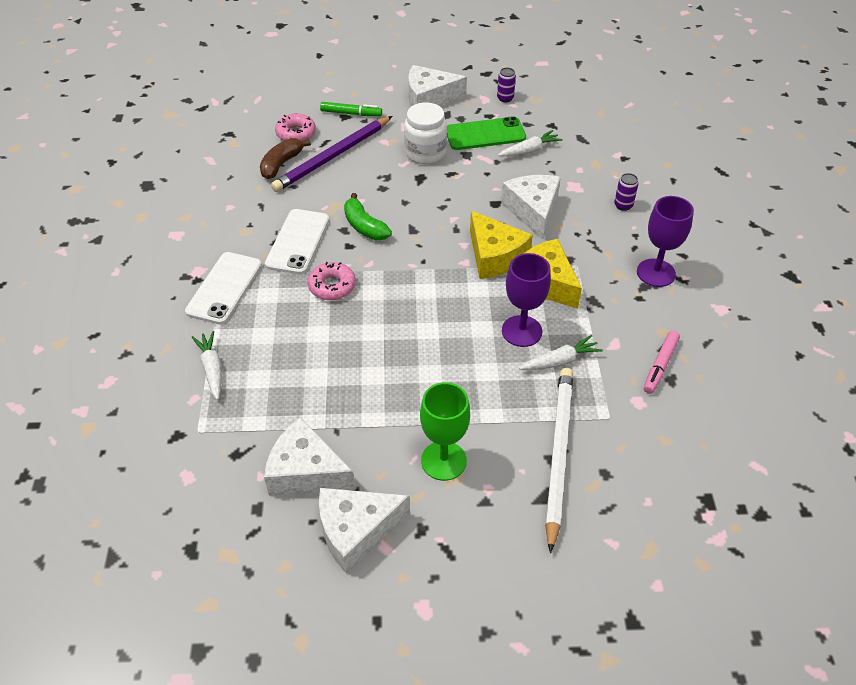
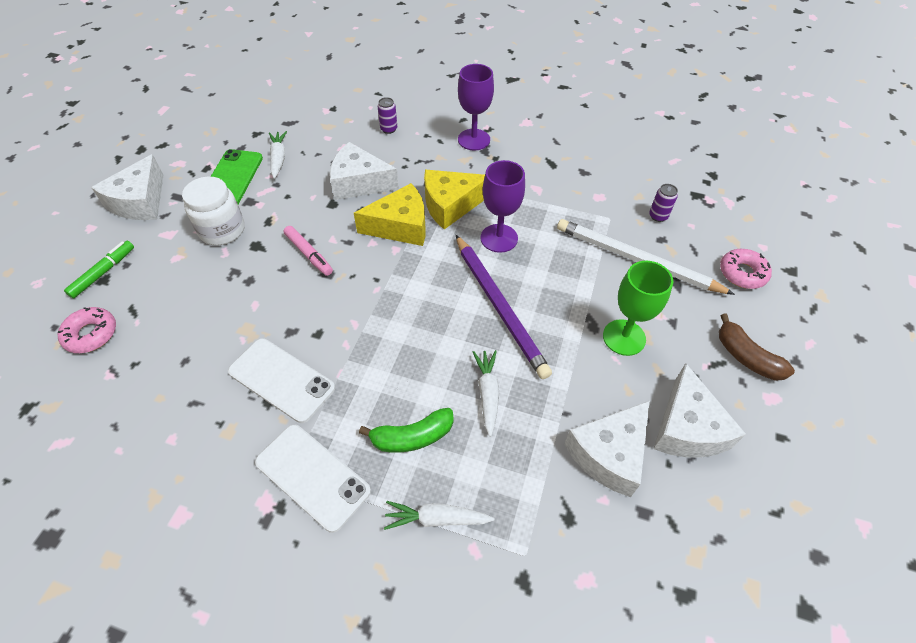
camera: 70 degrees left, 5 degrees up
(281, 164) = (136, 363): brown banana -> brown banana (746, 357)
(332, 286) = (369, 365): pink donut -> pink donut (742, 273)
(333, 157) = (164, 309): purple pencil -> purple pencil (499, 306)
(364, 226) = (297, 312): green banana -> green banana (412, 437)
(505, 98) = (191, 149): purple can -> purple can (658, 216)
(560, 361) = (542, 226): white carrot -> white carrot (487, 393)
(660, 365) = (568, 172): pink marker -> pink marker (309, 254)

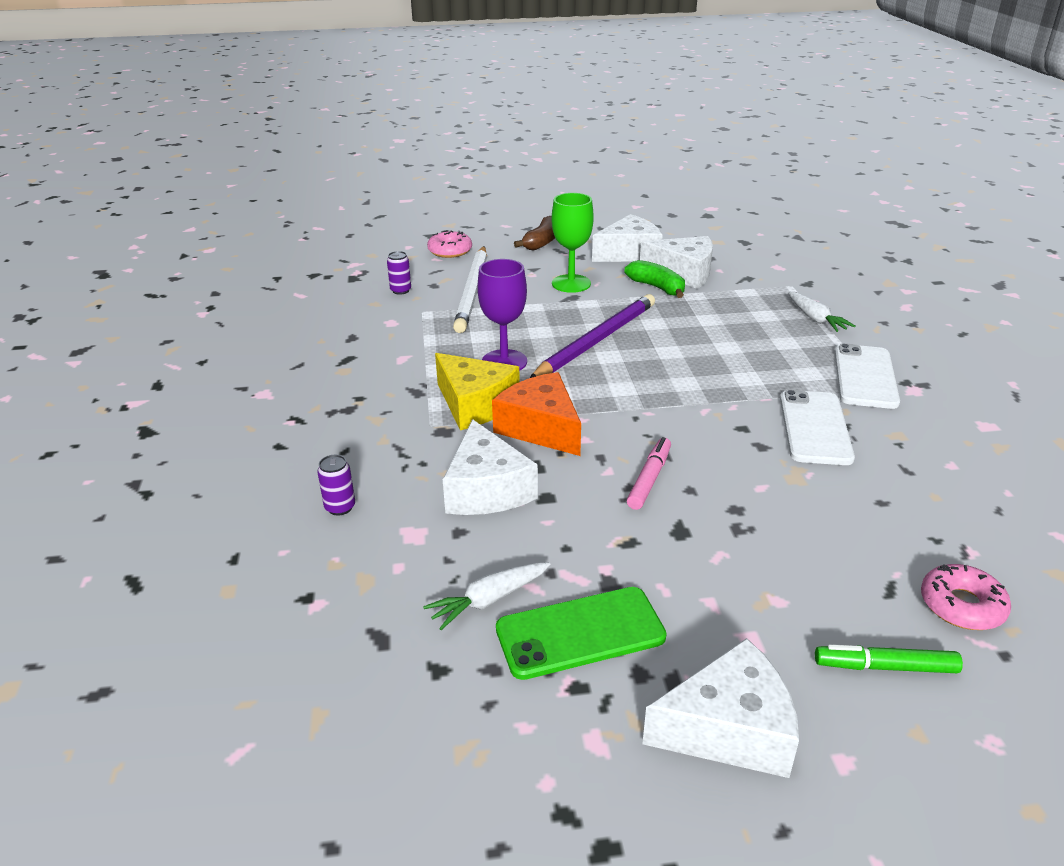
camera: 115 degrees left, 20 degrees down
(222, 230) = (687, 580): white jar -> none
(400, 226) = (541, 428): yellow cheese -> orange cheese
(412, 437) = (772, 345): green banana -> green banana (657, 287)
(474, 140) = (327, 423): purple goblet -> none
(487, 393) = (693, 325): white carrot -> none

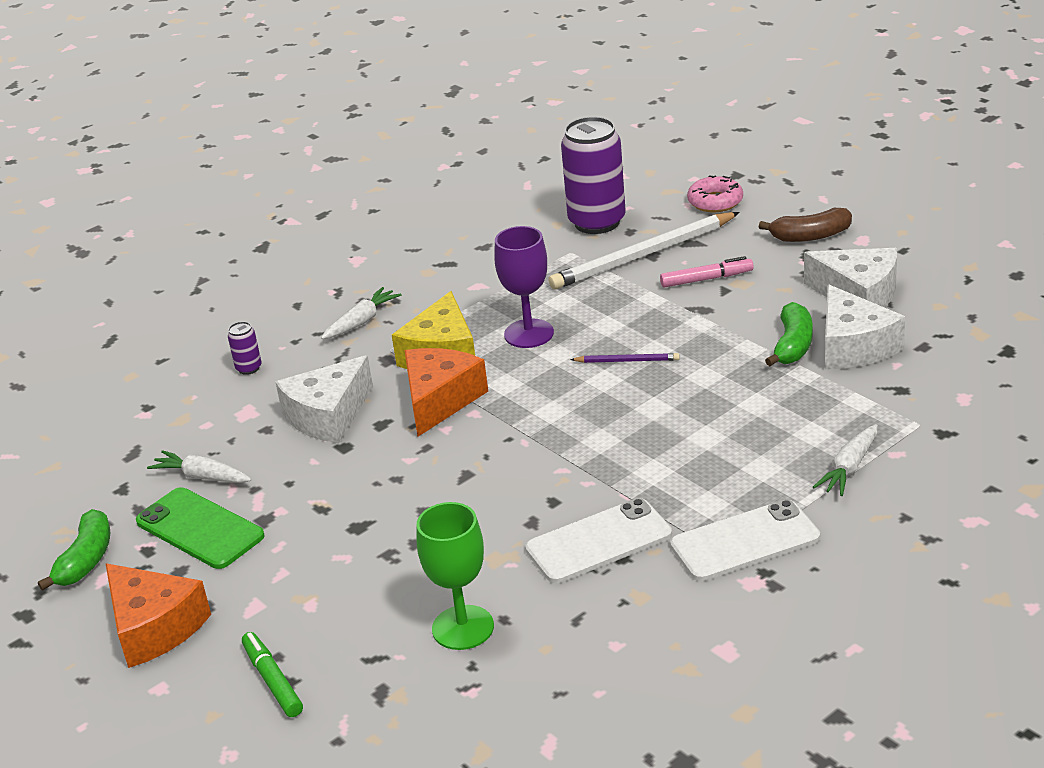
camera: 60 degrees right, 0 degrees up
(364, 423) = (362, 321): none -> white carrot
(400, 290) = (597, 222): purple can -> purple can, size x2.37
(545, 747) = (86, 560): none -> green banana
(571, 283) = (733, 295): green goblet -> green goblet (463, 628)
(596, 340) = (627, 361): purple pencil -> purple pencil, size x0.45
(649, 479) = (417, 483): pink marker -> pink marker (706, 279)
(729, 729) = (154, 627): white cheese -> orange cheese
(961, 605) = (384, 702): pink donut -> none

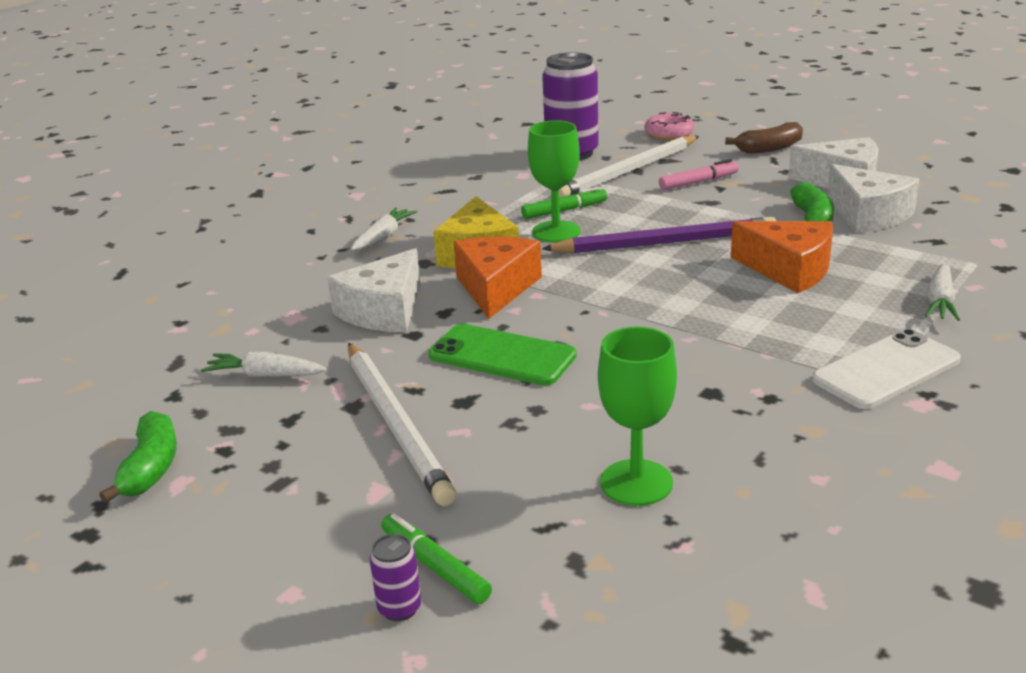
camera: 15 degrees left, 5 degrees down
(154, 627) = (261, 527): orange cheese -> orange cheese (789, 269)
(200, 529) = (281, 422): green phone -> green phone (502, 355)
(249, 368) = (281, 281): purple can -> purple can (399, 608)
(293, 543) = (396, 424): none -> white pencil
(529, 334) = (556, 232): purple goblet -> green goblet
(550, 305) = (564, 210): none -> green marker
(599, 542) = (736, 387): white phone -> none
(627, 361) = (665, 243): purple pencil -> purple pencil, size x2.24

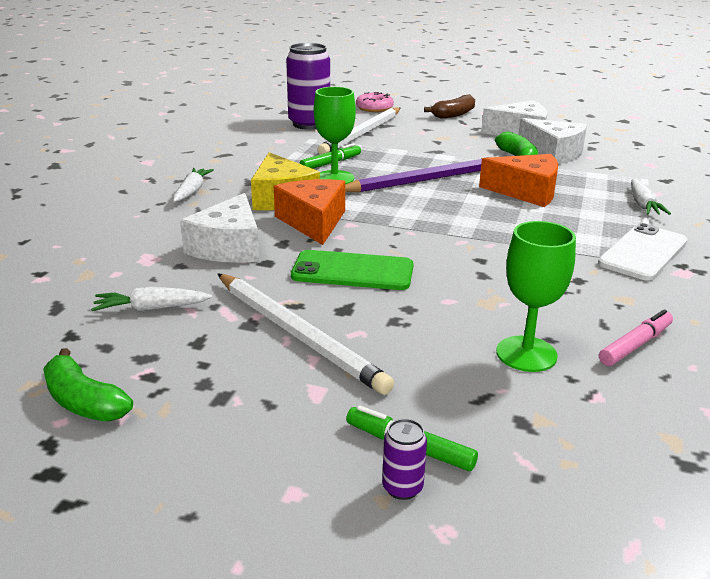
camera: 20 degrees left, 0 degrees up
(151, 468) = (84, 402): green banana -> green banana turned 150 degrees clockwise
(698, 182) = (418, 138): pink marker -> pink marker (635, 345)

